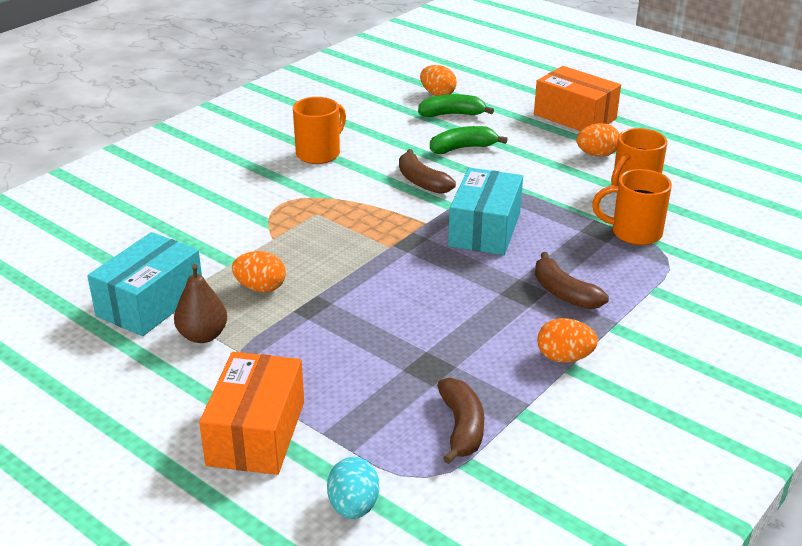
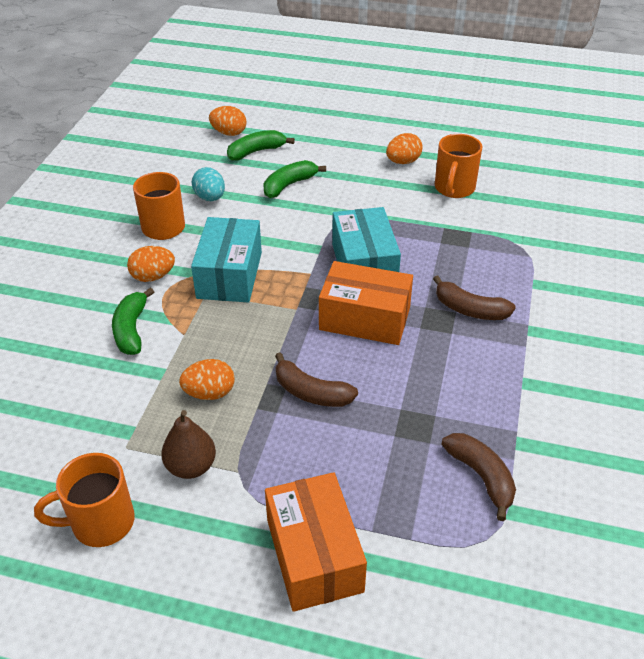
camera: 25 degrees left, 10 degrees up
(150, 303) = (113, 448): turquoise box -> turquoise box (229, 275)
(230, 223) = (131, 330): none -> green banana
(353, 506) = (450, 597): turquoise egg -> turquoise egg (210, 198)
(422, 182) = (277, 231): brown banana -> brown banana (311, 392)
(564, 358) = (512, 374): orange egg -> orange egg (153, 277)
(575, 116) = (360, 127): orange box -> orange box (365, 318)
(634, 233) = (482, 232): orange mug -> orange mug (100, 523)

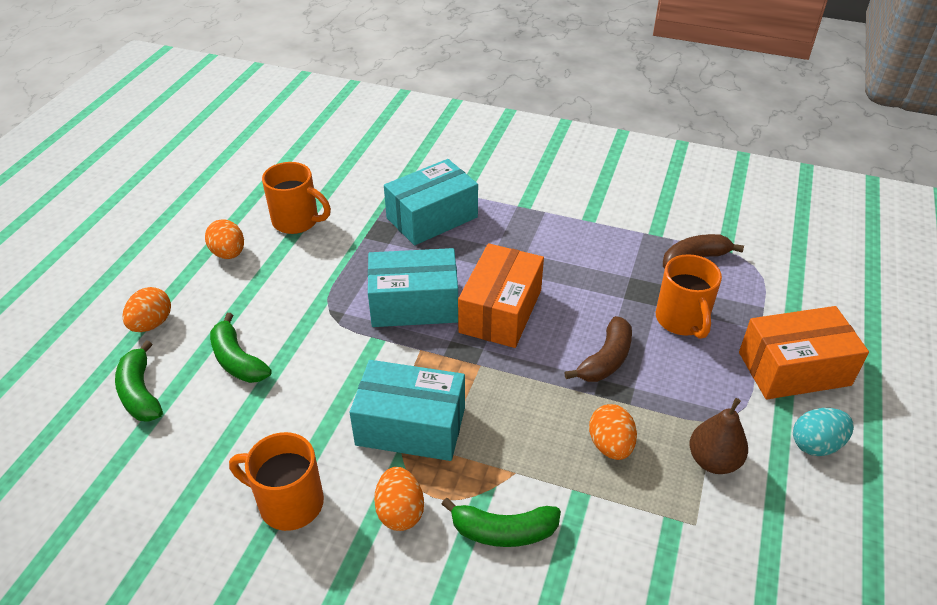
camera: 85 degrees left, 0 degrees up
(100, 523) = (799, 541): orange mug -> orange mug (682, 321)
(210, 198) = (236, 448): turquoise egg -> turquoise egg (816, 444)
(229, 133) = (72, 425): orange egg -> orange egg (152, 324)
(469, 309) = (494, 237): brown banana -> none
(486, 266) = (432, 218): none -> turquoise box

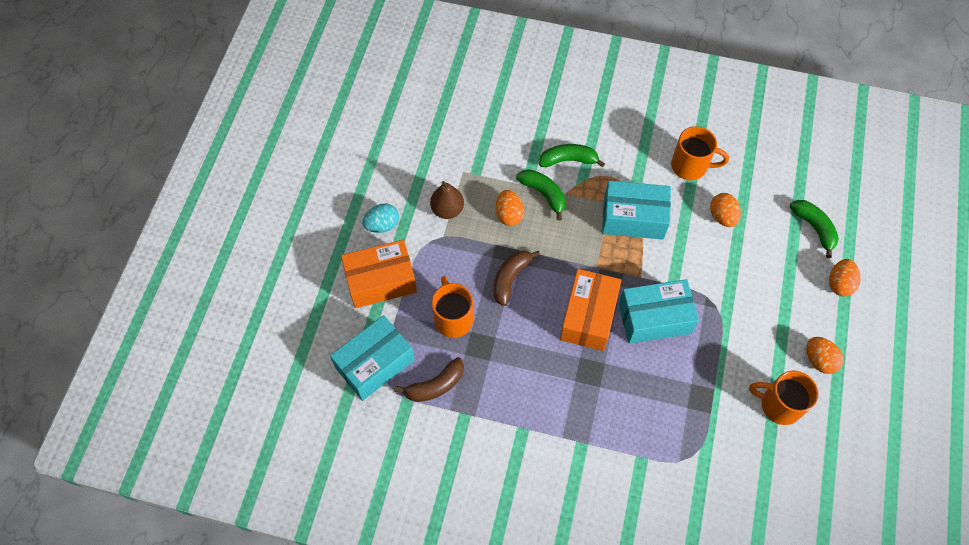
camera: 175 degrees right, 20 degrees up
(237, 360) = (763, 258): green banana -> green banana (543, 194)
(400, 512) = (627, 166): orange egg -> orange egg (722, 217)
(432, 218) = (662, 420): turquoise box -> turquoise box (375, 364)

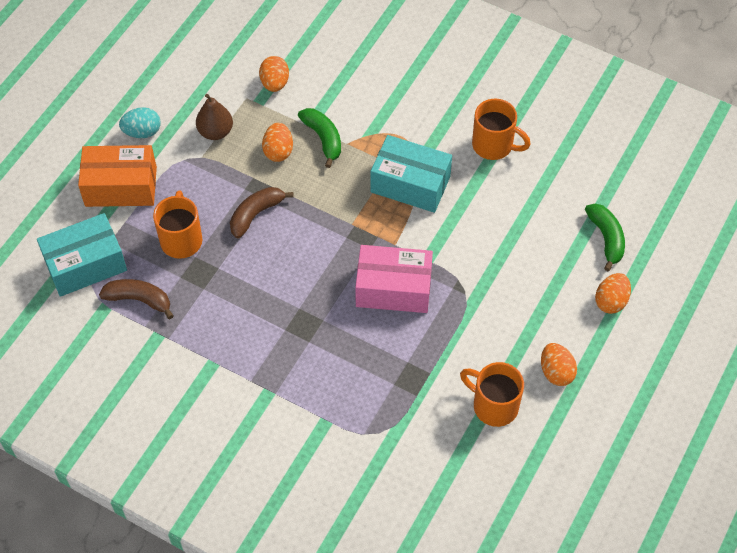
camera: 15 degrees right, 5 degrees down
(435, 385) = (139, 300): brown banana -> brown banana turned 150 degrees counterclockwise
(568, 160) = (363, 110): green banana -> none
(588, 316) = (324, 270): orange box -> none
(654, 318) = (393, 288): turquoise box -> pink box
(722, 217) = (508, 204): orange egg -> orange egg (275, 83)

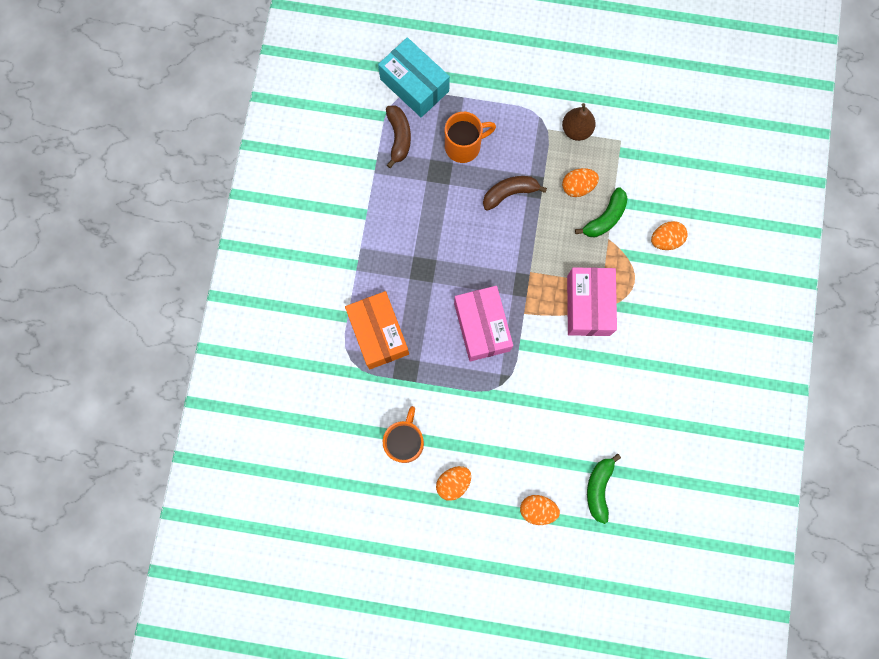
camera: 70 degrees right, 20 degrees up
(121, 186) = (494, 80): orange box -> orange box (378, 333)
(142, 132) = (552, 74): turquoise egg -> none
(256, 214) = (509, 193): brown banana -> brown banana turned 45 degrees counterclockwise
(275, 83) = (645, 157): orange egg -> orange egg (665, 240)
(410, 184) = (588, 305): turquoise box -> pink box
(494, 145) = (657, 363): orange mug -> none
(606, 238) = (599, 488): green banana -> green banana turned 135 degrees clockwise

